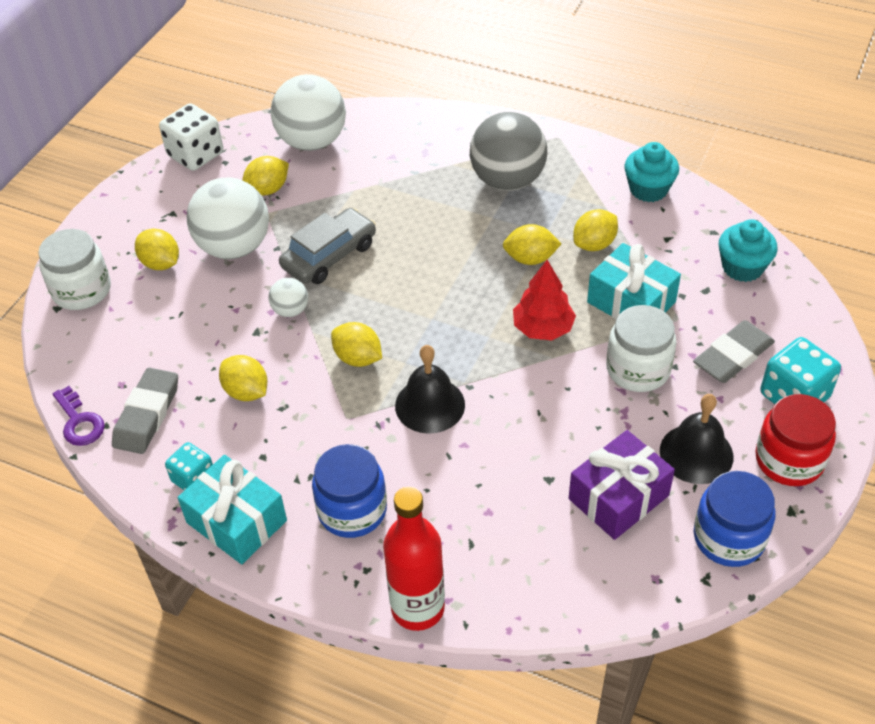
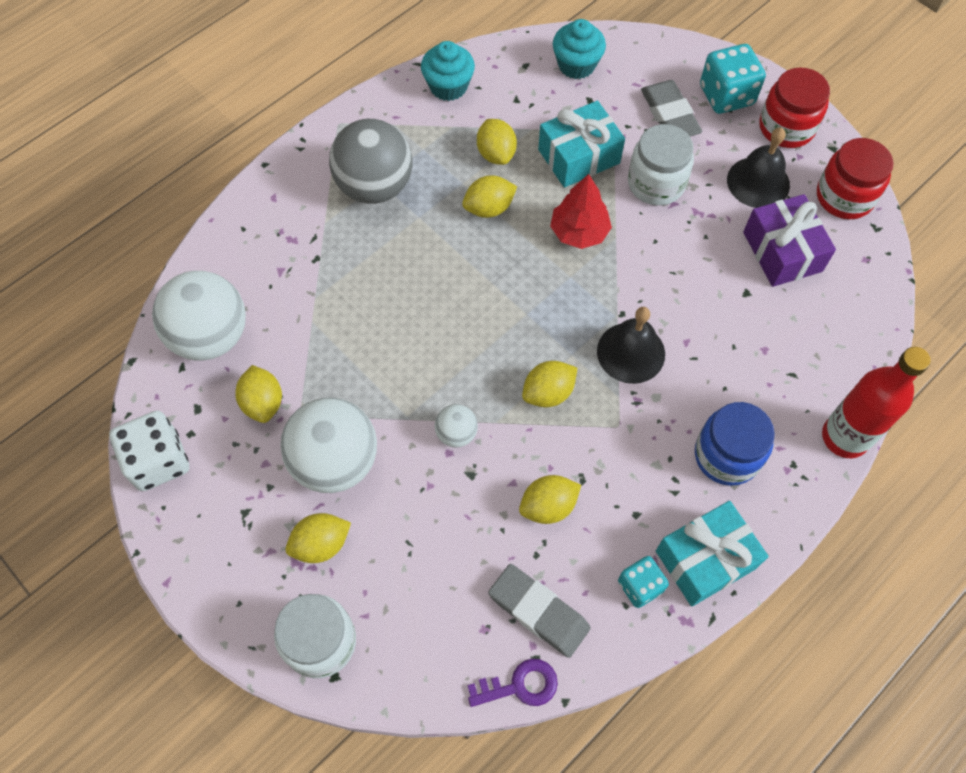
camera: 70 degrees left, 15 degrees up
(329, 256) = (397, 374): grey car -> none
(530, 259) = (489, 208): yellow lemon -> yellow lemon turned 45 degrees clockwise
(729, 538) = (844, 197): blue jar -> red jar

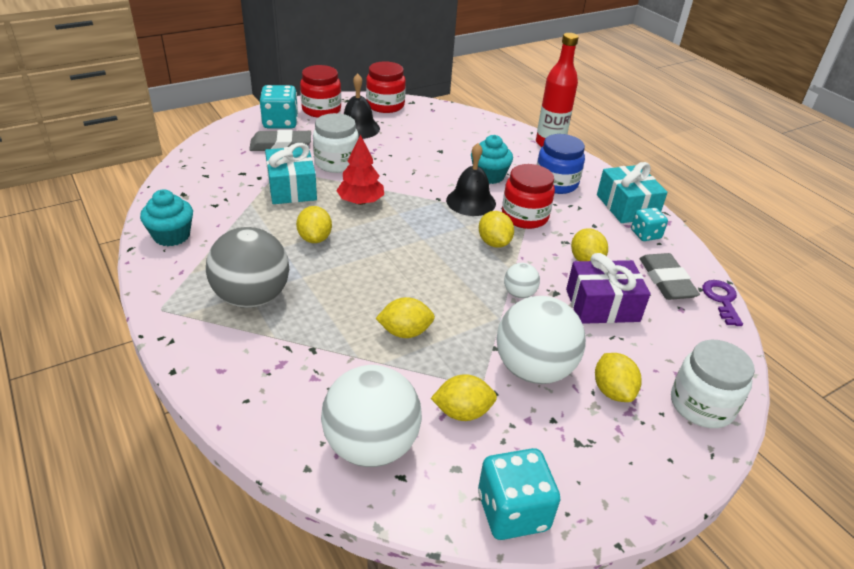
camera: 80 degrees left, 25 degrees down
(159, 461) = (512, 511): white dice -> turquoise dice
(496, 154) = (263, 225): yellow lemon -> yellow lemon (405, 332)
(539, 611) = (666, 280): grey eraser -> grey eraser turned 60 degrees counterclockwise
(576, 65) = (203, 171): turquoise cupcake -> turquoise cupcake (489, 176)
(622, 422) = (524, 216): none -> red jar
(782, 251) = (415, 133): purple gift -> purple gift (602, 305)

